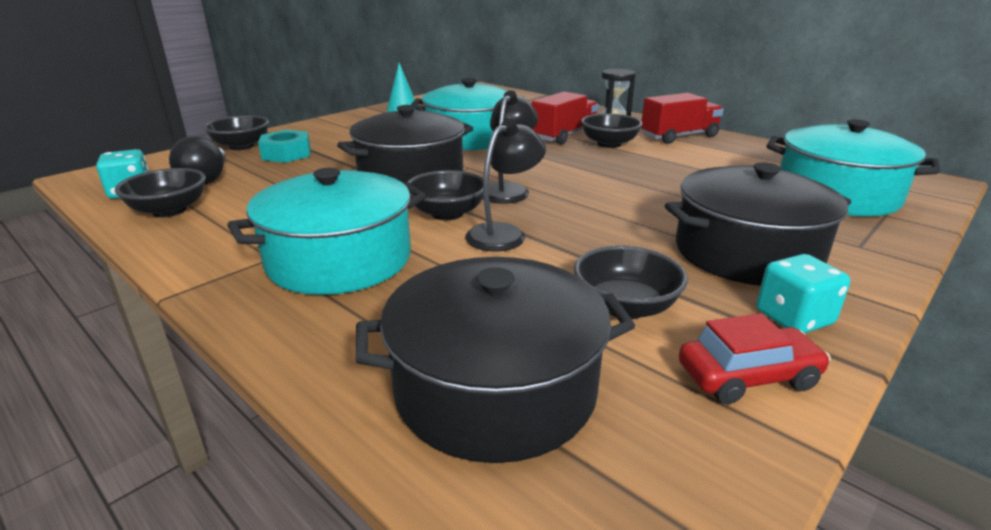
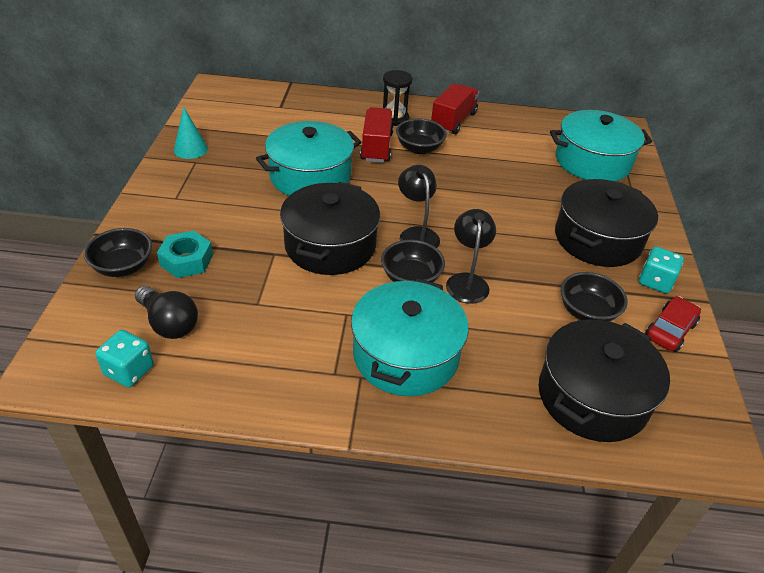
camera: 40 degrees left, 15 degrees up
(169, 210) = (206, 373): black bowl -> none

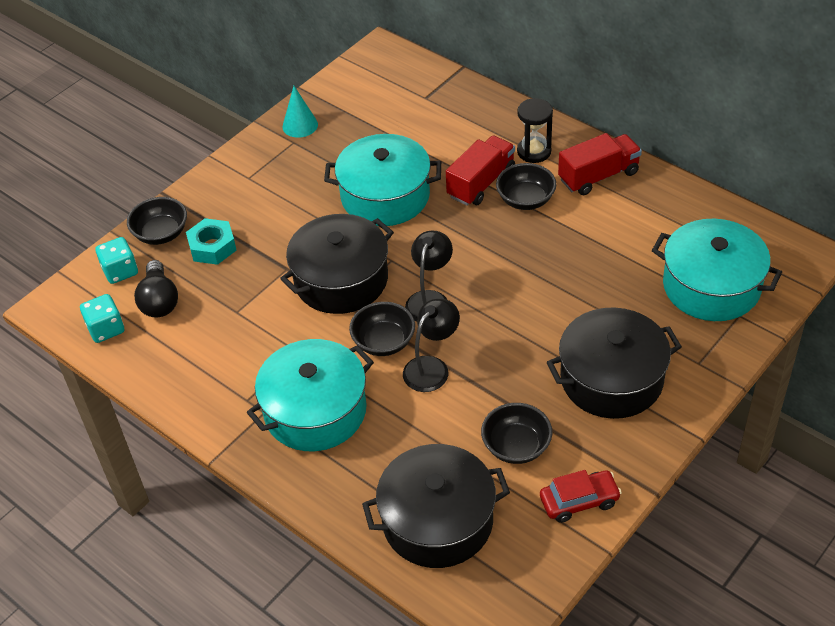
camera: 40 degrees right, 5 degrees up
(655, 281) = (622, 449): turquoise dice -> turquoise dice (120, 271)

